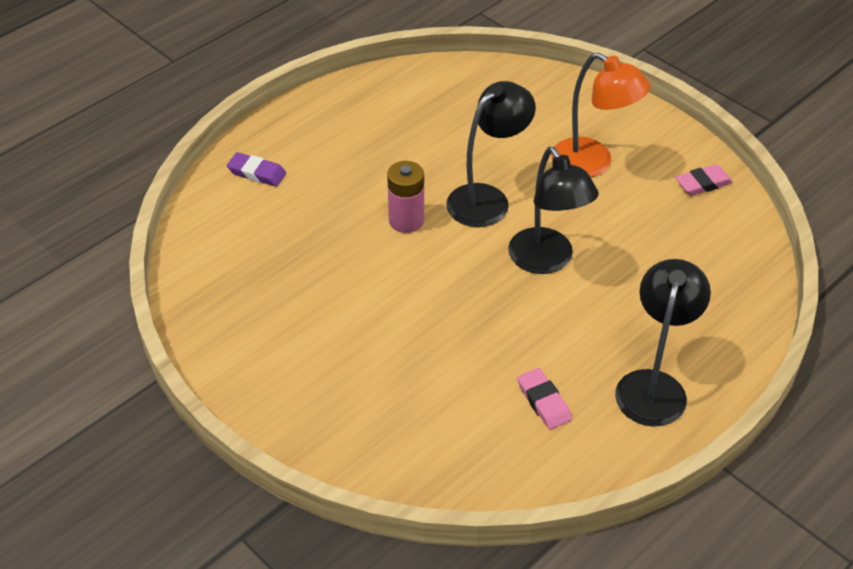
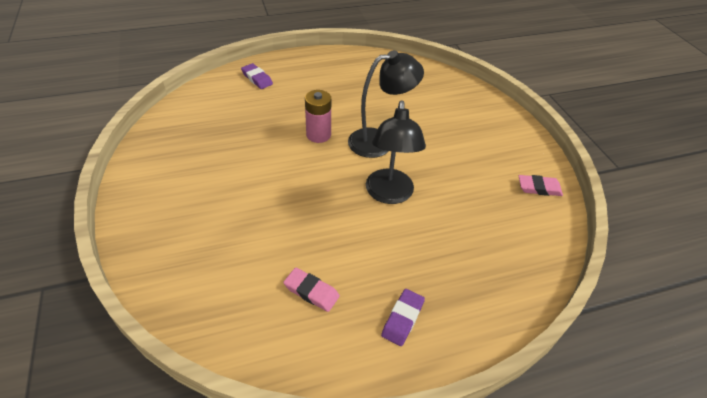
camera: 25 degrees right, 0 degrees up
(544, 401) = (311, 291): pink eraser -> pink eraser turned 60 degrees counterclockwise
(592, 164) = (466, 146): orange lamp -> none
(653, 385) = (402, 319): black lamp -> purple eraser

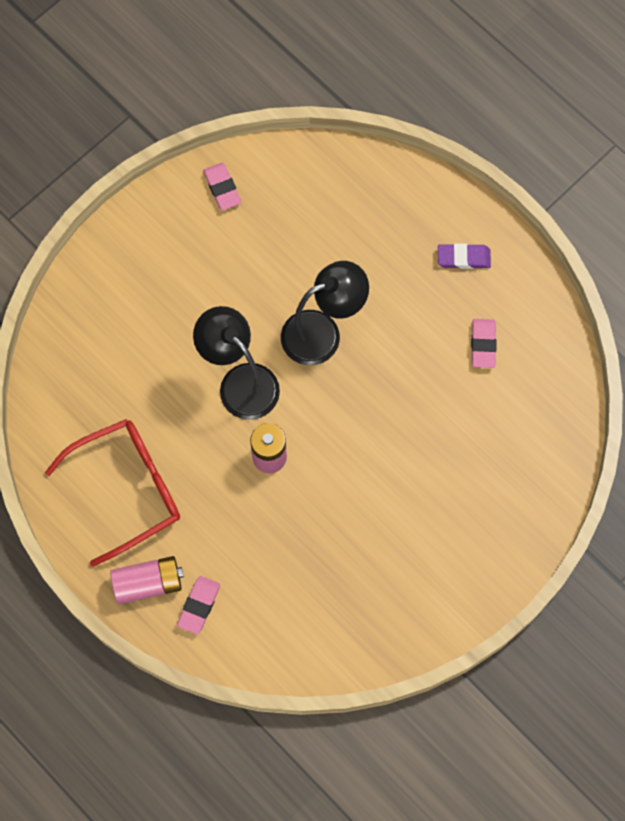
camera: 115 degrees left, 25 degrees up
(257, 78) = (199, 605): purple eraser -> pink eraser
(286, 67) = (148, 583): none -> pink battery
(345, 78) = (128, 489): none -> red glasses

